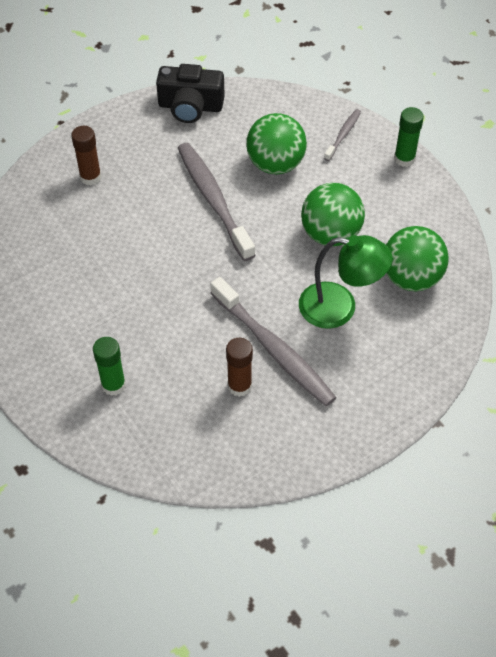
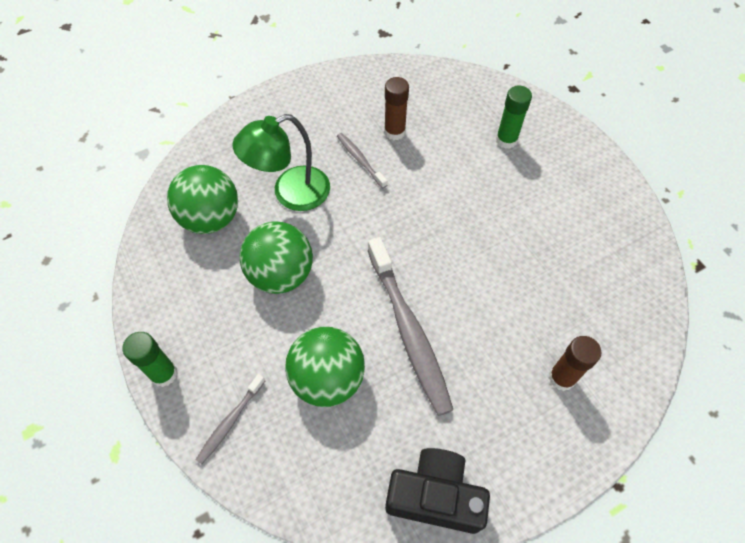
camera: 175 degrees left, 5 degrees up
(274, 349) = (360, 160): grey toothbrush -> grey toothbrush, size x0.49
(339, 307) = (290, 193): green lamp -> green lamp turned 45 degrees counterclockwise

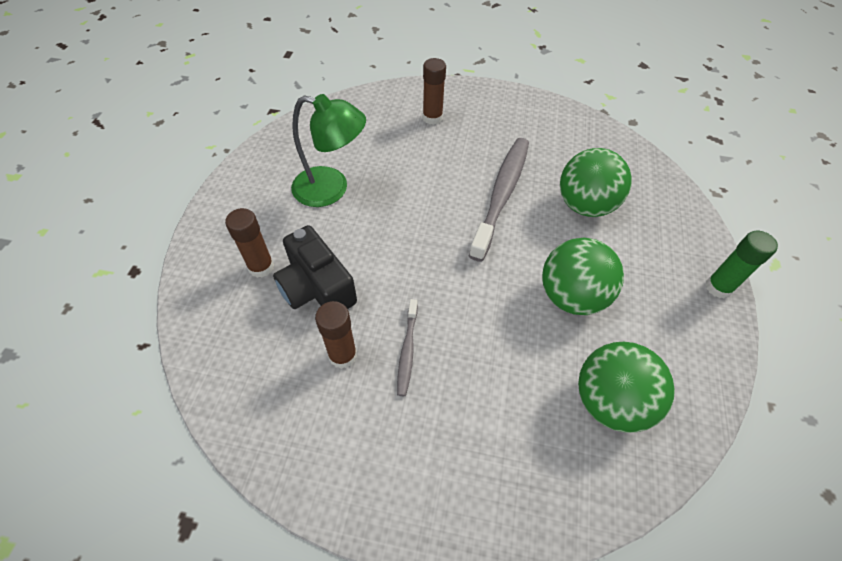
camera: 140 degrees left, 5 degrees down
(230, 421) = (674, 225): grey toothbrush -> none
(290, 193) = (507, 367): green lamp -> green lamp (331, 189)
(435, 496) = (562, 121): black camera -> black camera (317, 287)
(506, 140) = (261, 267): green glue stick -> brown glue stick

